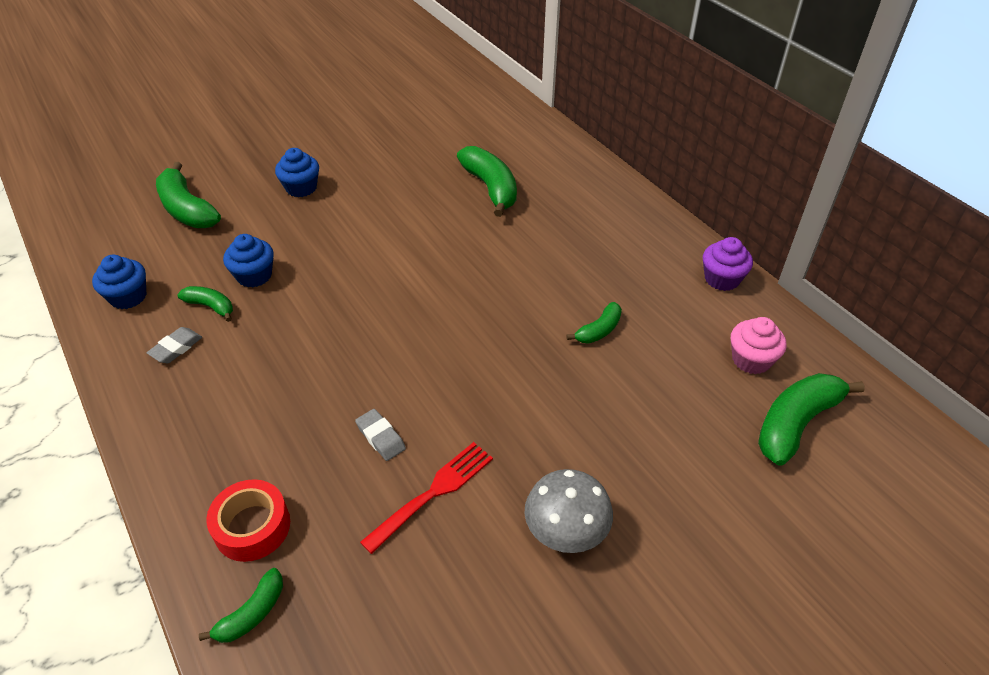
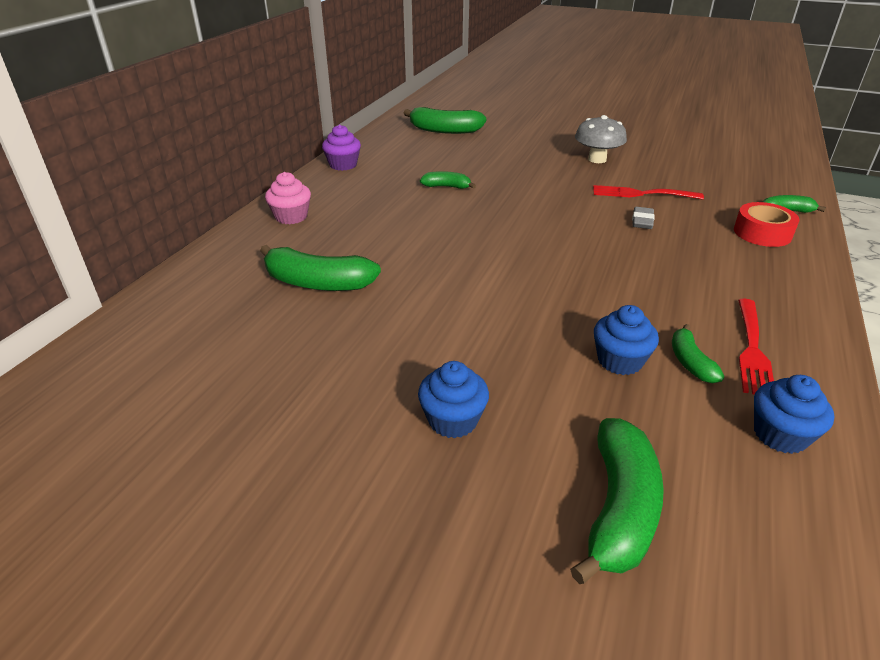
camera: 125 degrees left, 10 degrees down
(176, 348) = (752, 349): grey eraser -> red fork
(491, 188) = (317, 283): green banana -> green banana turned 105 degrees counterclockwise
(751, 360) = (411, 146): pink cupcake -> pink cupcake (291, 217)

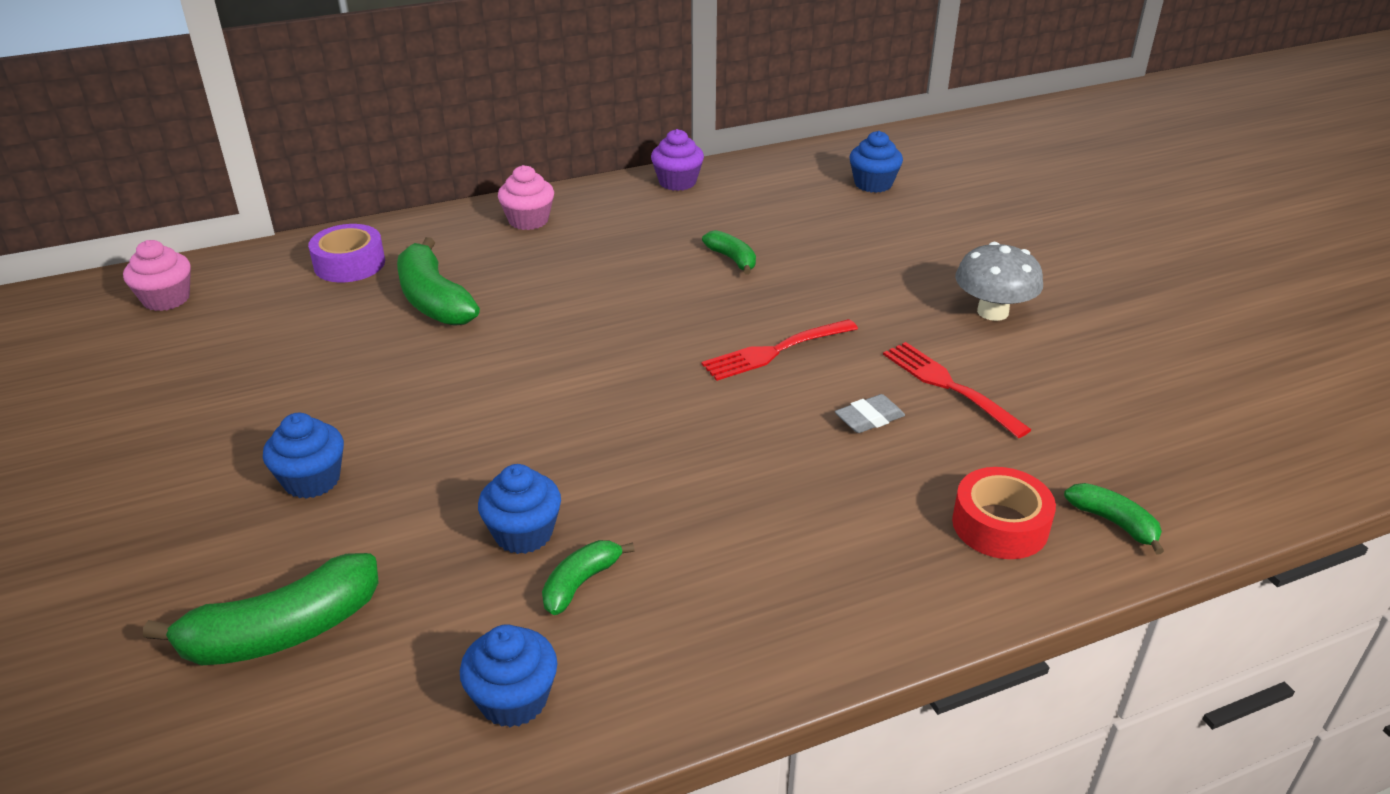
camera: 45 degrees right, 0 degrees up
(86, 392) = (166, 299): none -> pink cupcake
(210, 293) = (349, 264): none -> purple tape
(444, 130) = (873, 184): green banana -> blue cupcake
(752, 349) = (667, 620): red fork -> red fork (775, 351)

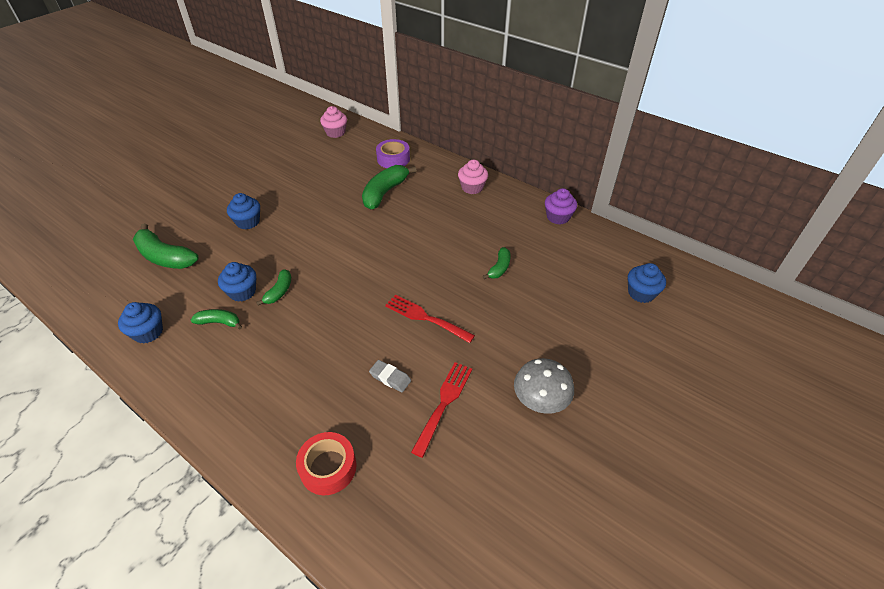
camera: 60 degrees right, 10 degrees up
(1114, 523) = (357, 527): green banana -> green banana (279, 291)

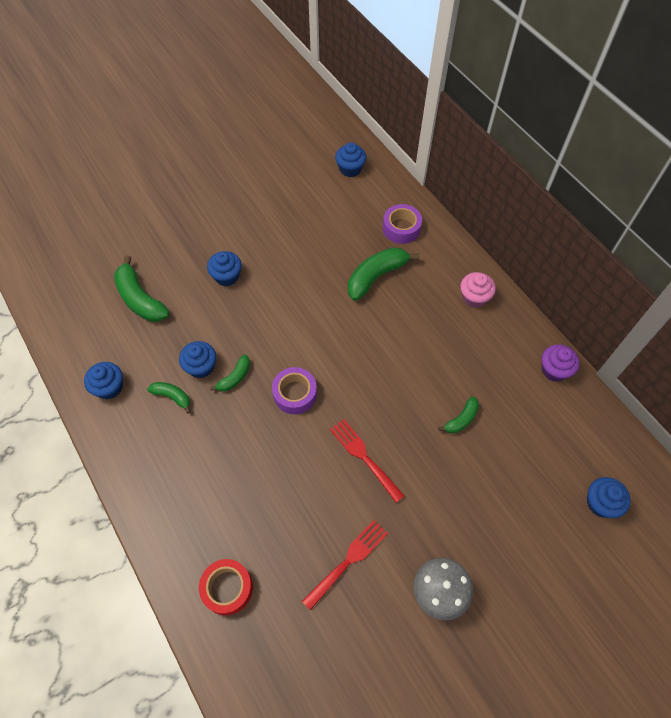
camera: 20 degrees right, 15 degrees up
(335, 133) = (350, 169): pink cupcake -> blue cupcake
(342, 289) = (295, 394): none -> purple tape
(390, 378) = (308, 515): grey eraser -> none

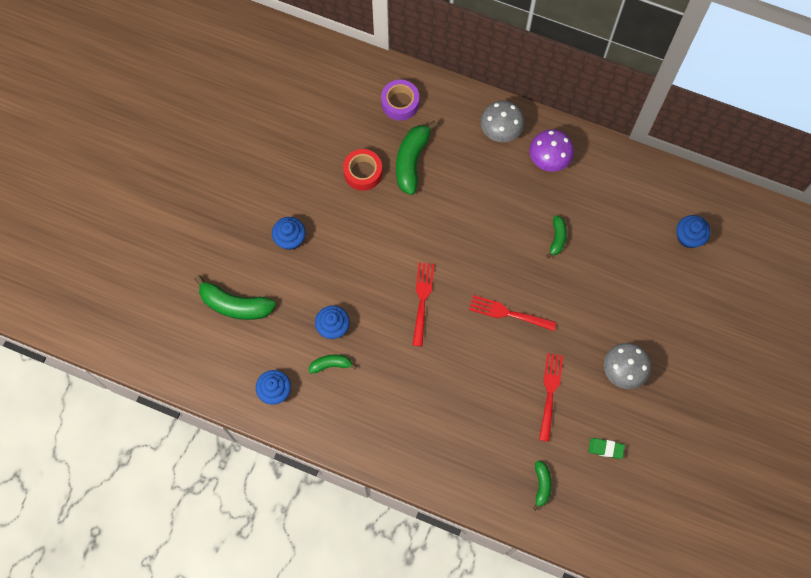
camera: 35 degrees left, 10 degrees up
(227, 588) = (483, 467): red tape -> red tape (363, 172)
(235, 377) = (366, 318): green banana -> green banana (541, 485)
(295, 394) = (422, 300): purple tape -> red fork
(350, 169) = (315, 71): blue cupcake -> none
(363, 662) = (606, 449): none -> green eraser
(474, 297) = (500, 130): pink cupcake -> grey mushroom
(503, 346) = (549, 159): none -> purple mushroom
(554, 370) = (598, 154): purple cupcake -> none

